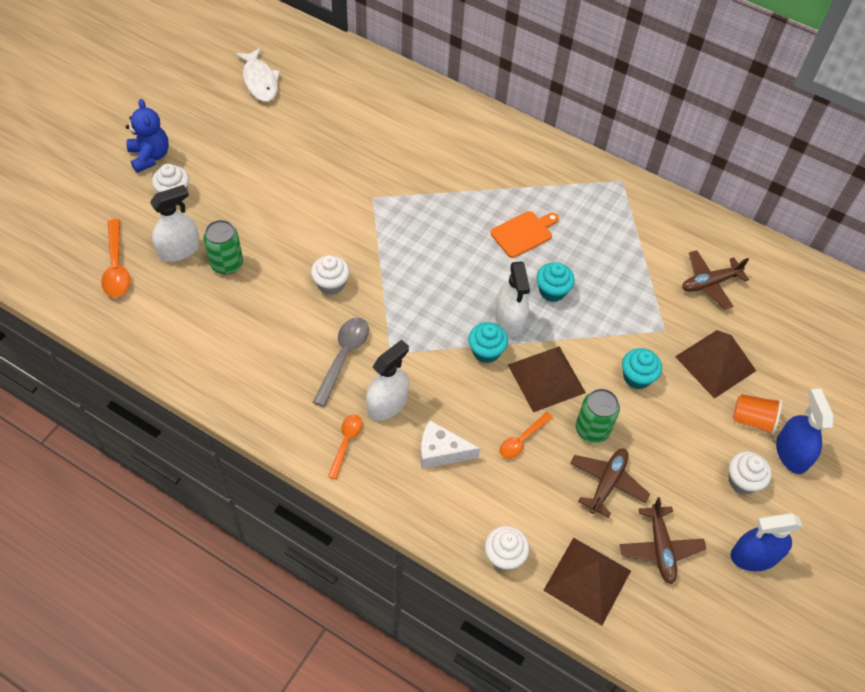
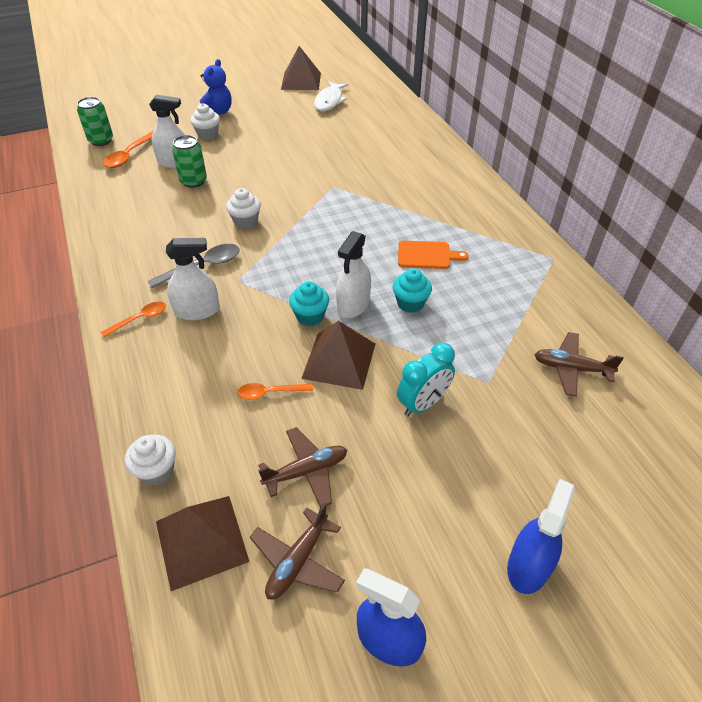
camera: 40 degrees right, 10 degrees down
(441, 452) = (197, 364): white cheese -> none
(592, 429) = (338, 420): green can -> green can (101, 140)
(637, 377) = (423, 404): turquoise cupcake -> turquoise clock
(715, 363) = (515, 435): brown pyramid -> brown pyramid (301, 81)
(742, 481) = (446, 557): white cupcake -> none
(752, 420) = (511, 507): orange cup -> none

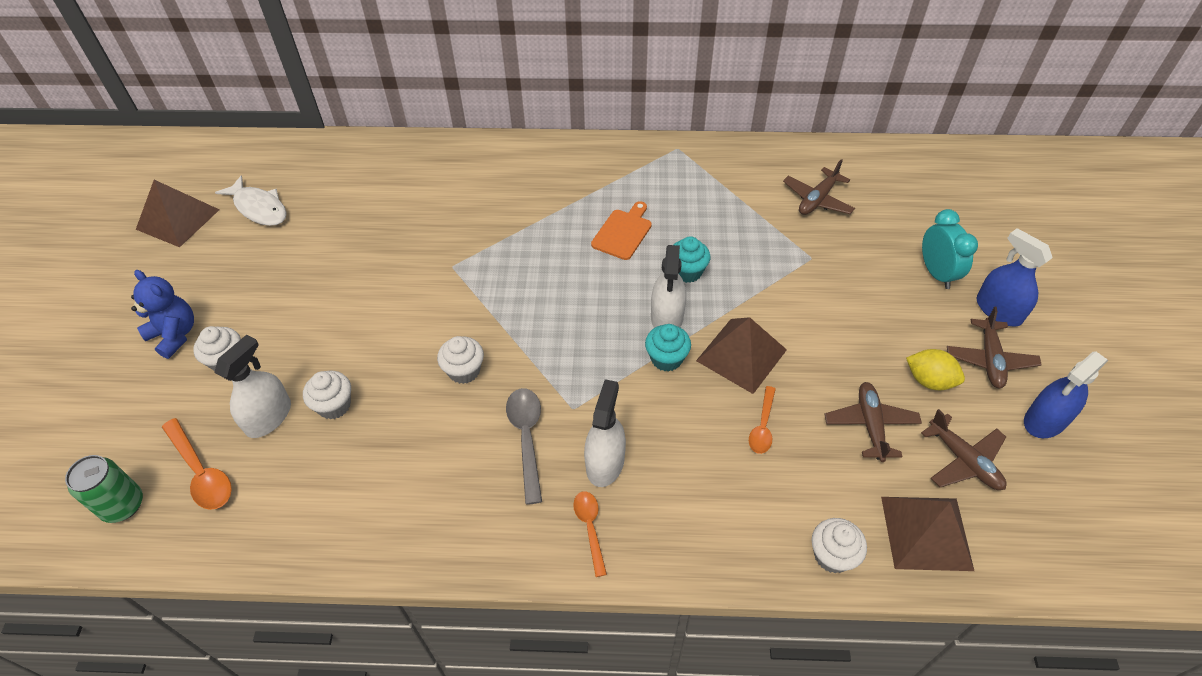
camera: 65 degrees left, 5 degrees up
(193, 181) = (334, 405): green can -> white cupcake
(353, 305) = (667, 317): white spray bottle -> white spray bottle turned 45 degrees clockwise
(386, 512) = (929, 380): none -> yellow lemon
(423, 404) = (820, 311): turquoise clock -> turquoise clock (936, 273)
(447, 567) = (989, 359): none -> brown plane

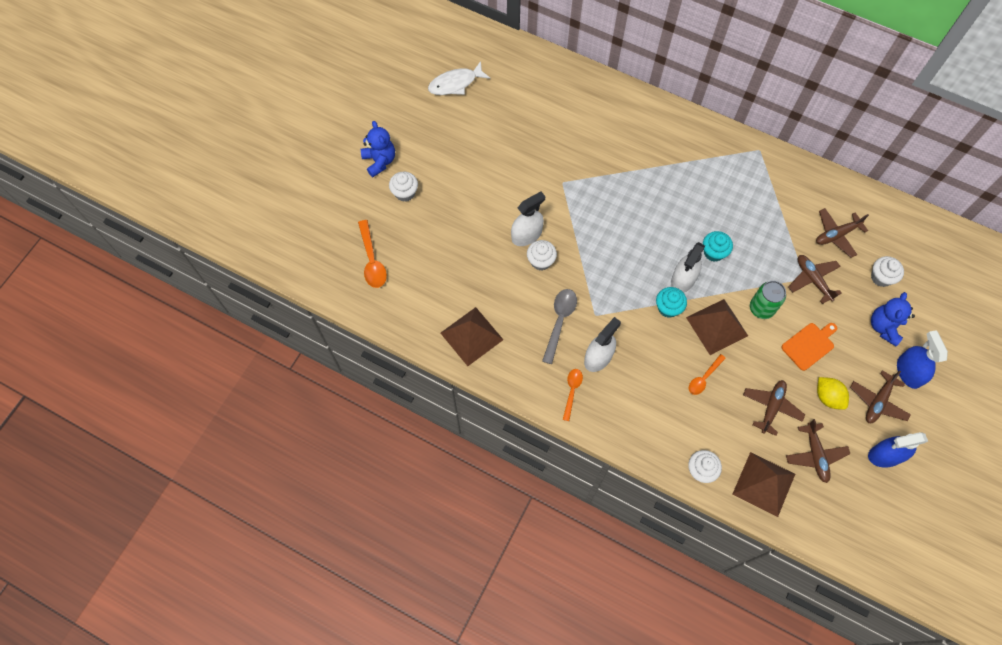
camera: 25 degrees right, 15 degrees up
(123, 505) = (326, 262): green can -> green can (761, 308)
(177, 219) = (402, 72): brown pyramid -> brown pyramid (471, 336)
(259, 208) = (455, 83): white fish -> white fish turned 90 degrees clockwise
(268, 417) = (418, 242): white spray bottle -> white spray bottle (526, 235)
(334, 405) = (457, 250): white cupcake -> white cupcake (881, 277)
(623, 232) = (686, 204): orange cutting board -> orange cutting board (809, 345)
(822, 255) = (813, 280): none -> brown plane
(936, 273) = (884, 327): turquoise clock -> blue teddy bear

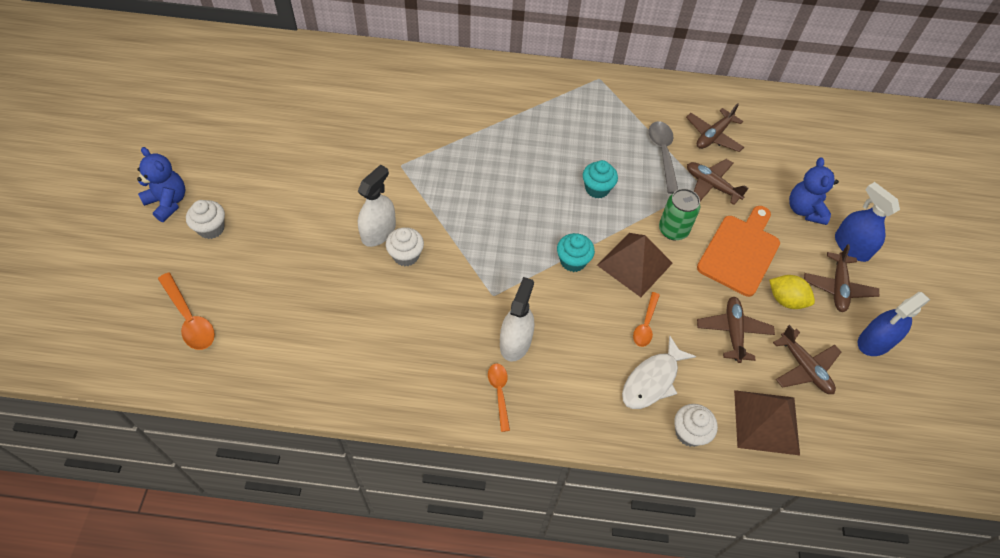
camera: 25 degrees left, 10 degrees down
(455, 83) = (239, 98): white fish -> white fish (652, 380)
(471, 336) = (349, 369): brown pyramid -> none
(559, 321) = (453, 316): grey spoon -> grey spoon (663, 154)
(683, 279) = (576, 226): white spray bottle -> none
(809, 345) = (740, 252): orange cutting board -> orange cutting board, size x1.53
(881, 277) = (776, 163): white cupcake -> none

